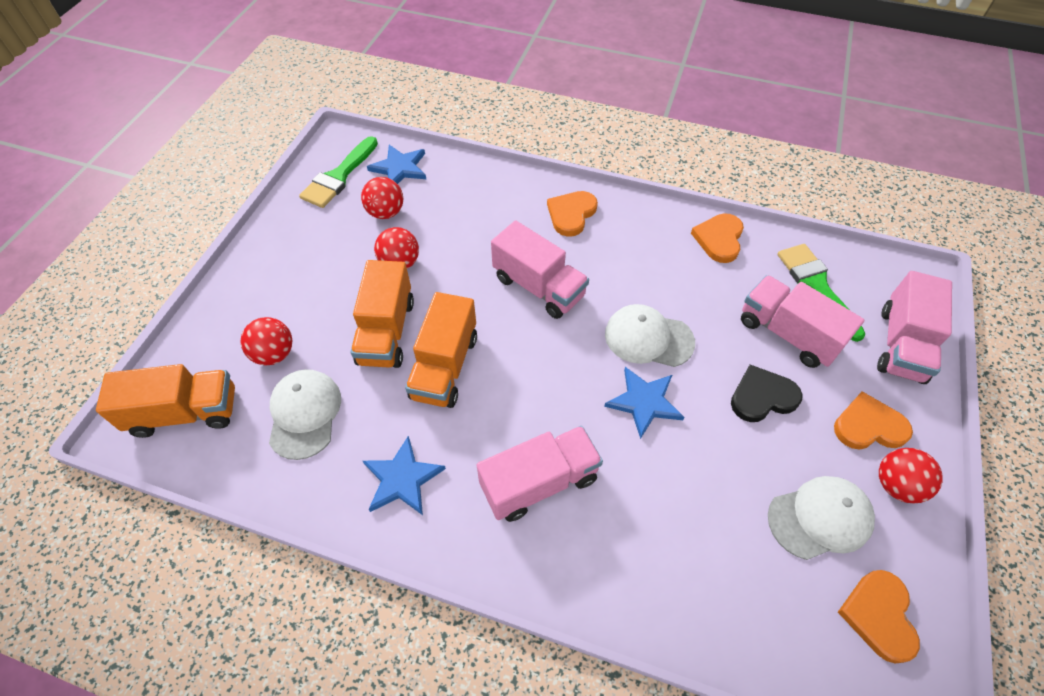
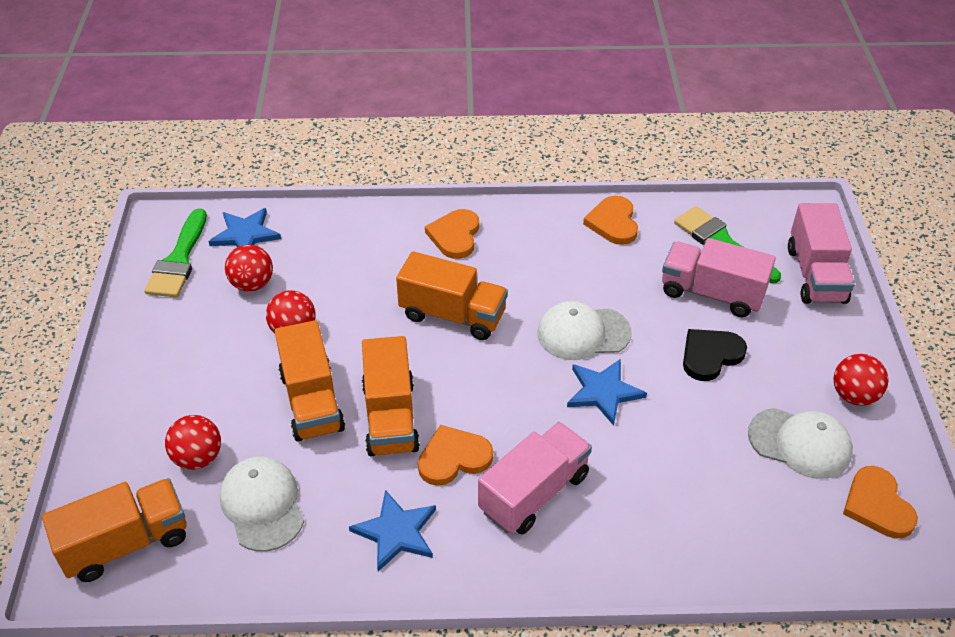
camera: 20 degrees left, 10 degrees down
(538, 287) = (452, 315): pink truck -> orange truck
(820, 518) = (800, 443): white cap -> white cap turned 60 degrees clockwise
(869, 426) = (813, 353): orange heart -> orange heart (453, 458)

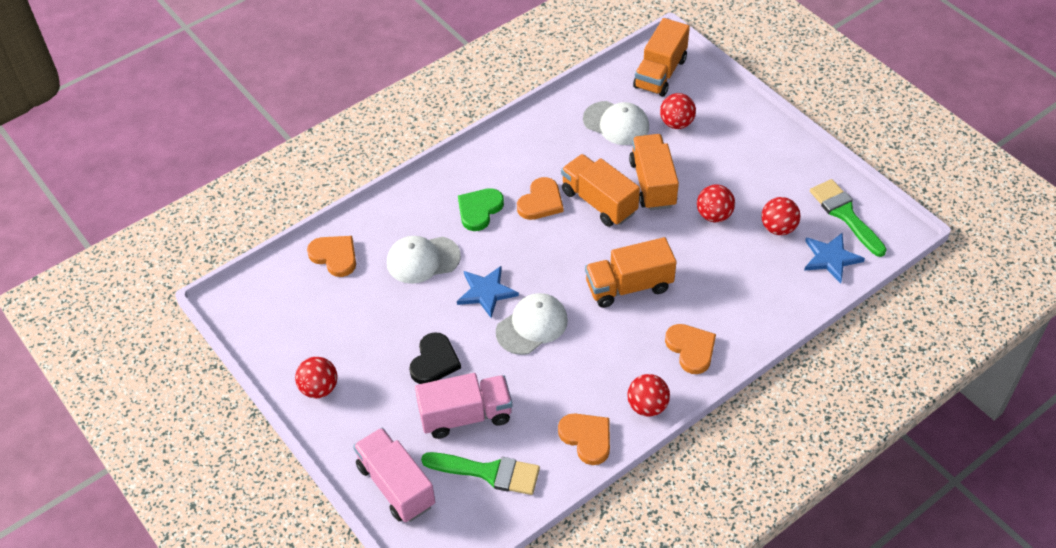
camera: 145 degrees right, 5 degrees up
(311, 401) = (652, 184): orange truck -> orange truck turned 45 degrees clockwise
(396, 532) = (535, 151): blue star -> none
(534, 493) = (479, 210): pink truck -> green heart
(538, 217) = (647, 406): none -> red ball
(800, 443) = (340, 331): white cap -> white cap (423, 260)
(877, 505) = (273, 318): orange heart -> orange heart (334, 256)

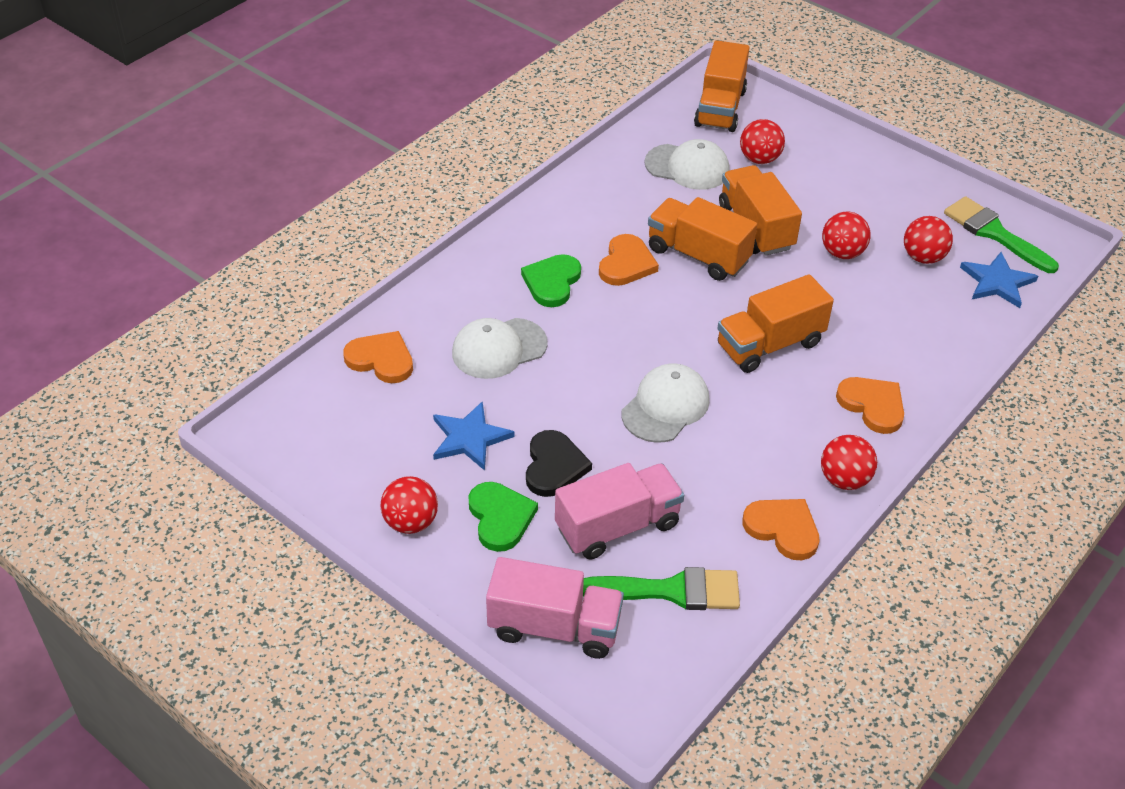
camera: 15 degrees left, 5 degrees down
(383, 395) = (500, 518): none -> green heart
(396, 485) = (554, 627): pink truck -> pink truck turned 150 degrees clockwise
(486, 292) = (593, 375): blue star -> blue star (469, 438)

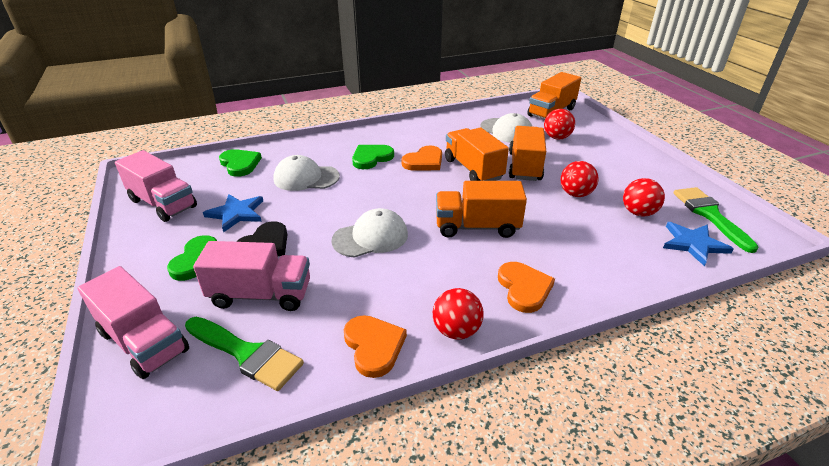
camera: 30 degrees right, 10 degrees down
(353, 463) = (163, 204): none -> pink truck
(381, 359) = (240, 164): orange heart -> green heart
(410, 522) = (149, 243): red ball -> none

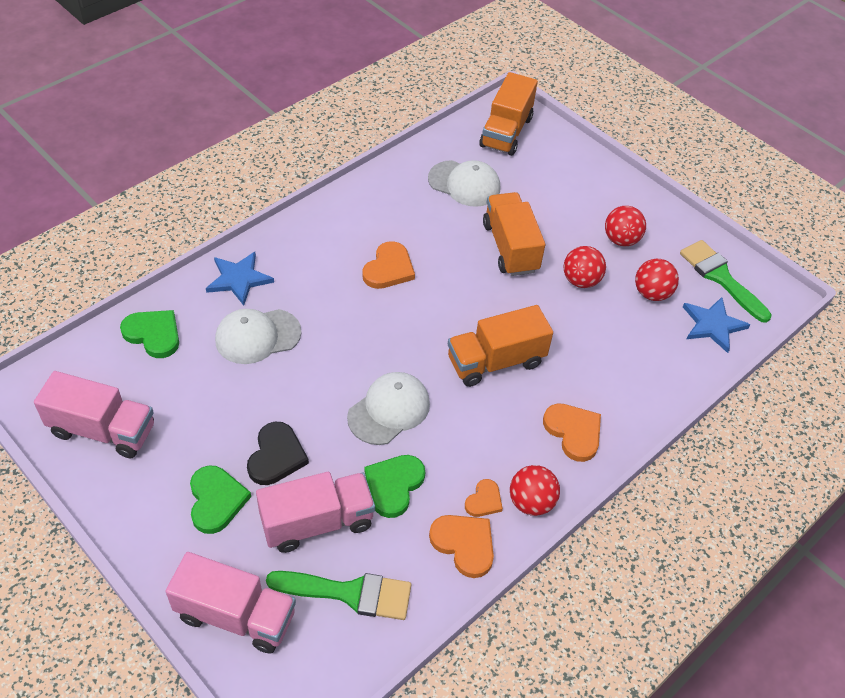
camera: 25 degrees left, 15 degrees up
(236, 213) = (210, 419): blue star -> blue star (239, 279)
(371, 158) = (320, 279): green heart -> green heart (394, 485)
(412, 317) = (484, 500): none -> orange heart
(473, 169) = (453, 268): orange truck -> none
(556, 137) = (529, 183): red ball -> red ball (621, 240)

